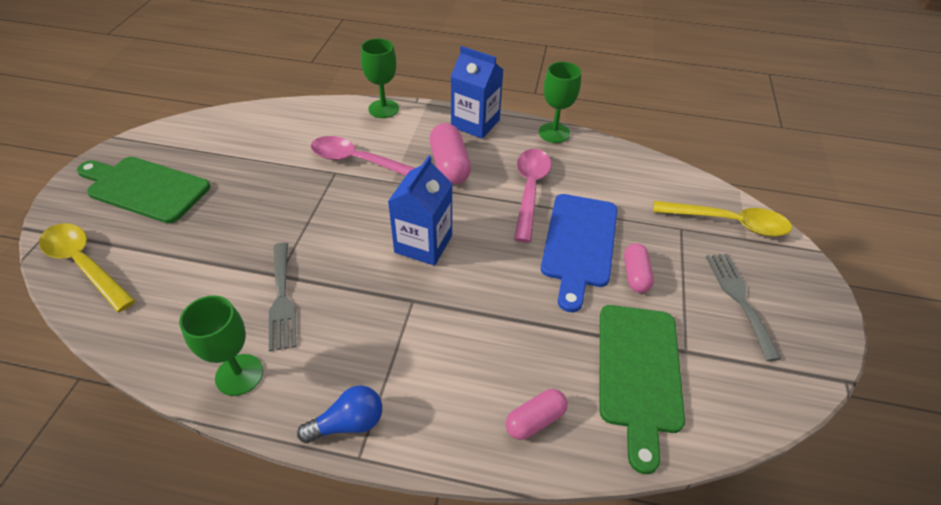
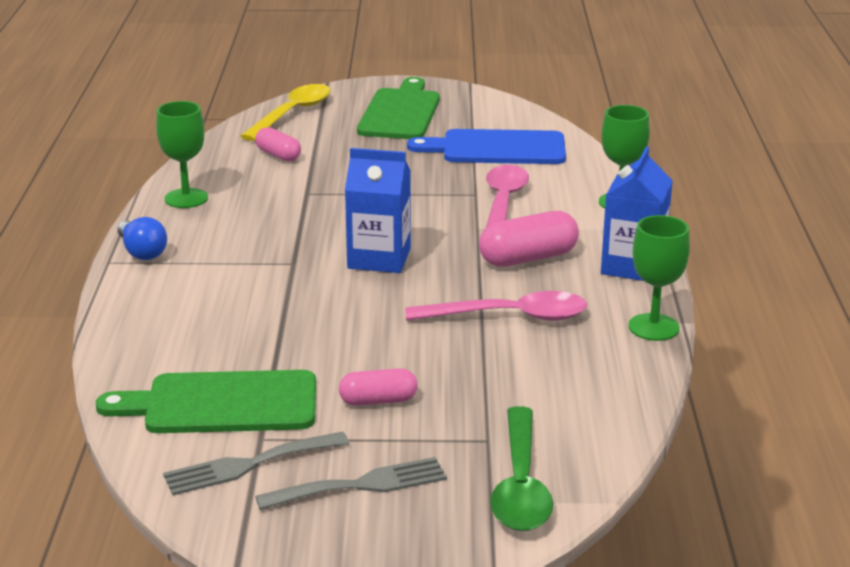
camera: 80 degrees right, 20 degrees down
(282, 299) = (275, 200): grey fork -> grey fork (249, 465)
(535, 420) = (153, 343): pink capsule -> pink capsule (278, 155)
(579, 244) = (420, 357): blue cutting board -> blue cutting board (497, 148)
(728, 223) = (520, 485): yellow spoon -> green spoon

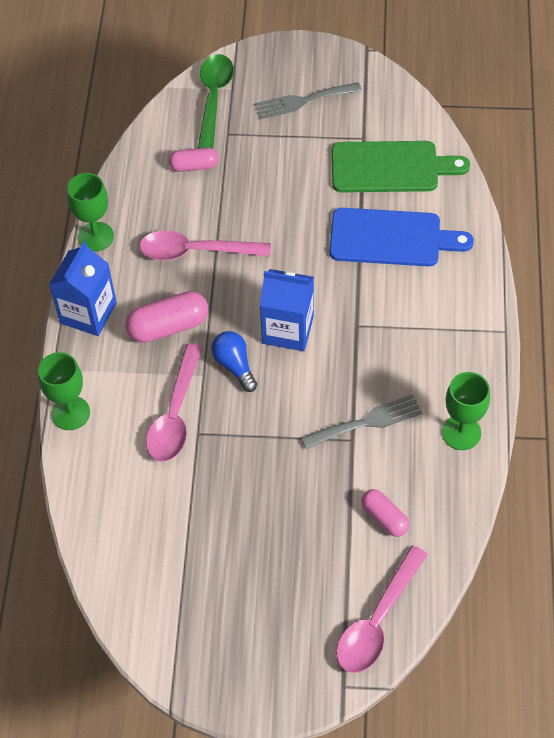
camera: 175 degrees left, 30 degrees up
(142, 252) = (481, 344): blue light bulb -> blue light bulb (234, 365)
(249, 465) = (368, 117): grey fork -> grey fork (367, 422)
(292, 114) = (377, 620): yellow spoon -> pink spoon
(378, 401) = (292, 168): pink capsule -> pink capsule (194, 166)
(400, 112) = (257, 620): green cutting board -> none
(497, 148) = (164, 526): blue cutting board -> blue cutting board (391, 238)

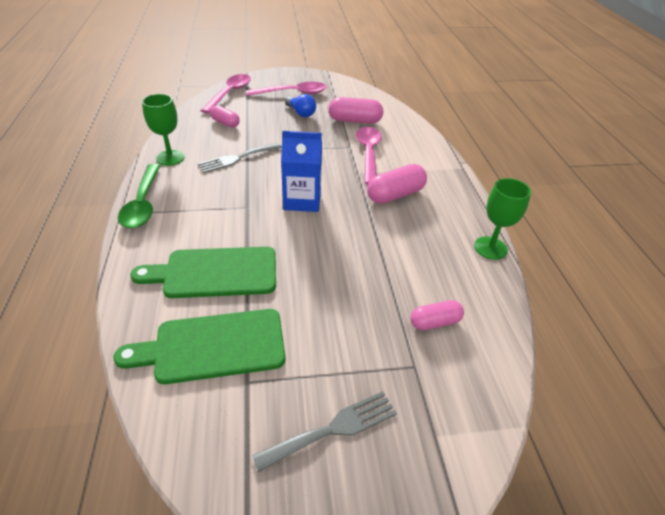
camera: 165 degrees right, 15 degrees down
(70, 413) = (436, 150): green goblet -> none
(88, 313) = (460, 198): blue carton -> none
(169, 504) = (355, 121): none -> pink capsule
(195, 251) = (397, 245): pink spoon -> pink spoon (292, 93)
(213, 99) = (452, 414): green spoon -> green spoon (143, 203)
(234, 365) = (337, 178): blue light bulb -> blue light bulb (301, 113)
(391, 238) = (215, 273): blue cutting board -> green cutting board

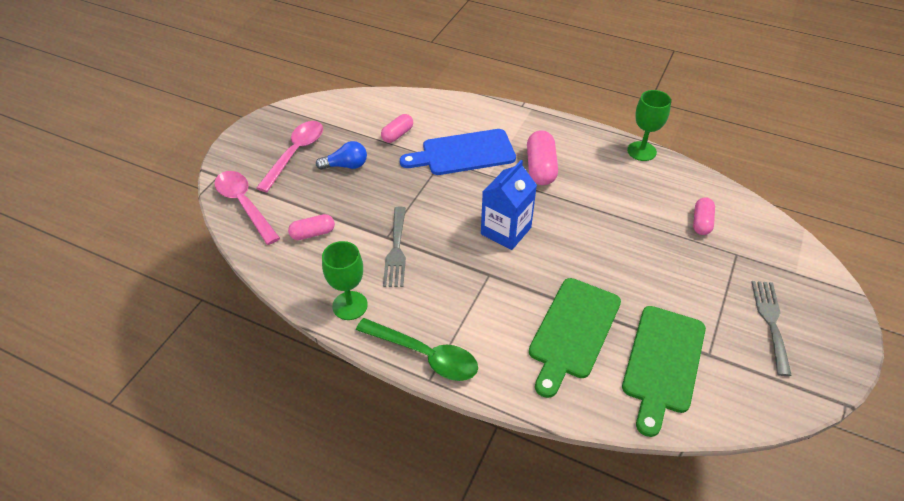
camera: 55 degrees left, 5 degrees up
(355, 121) = (397, 134): pink capsule -> pink capsule, size x0.63
(368, 153) = (464, 153): pink spoon -> blue cutting board

